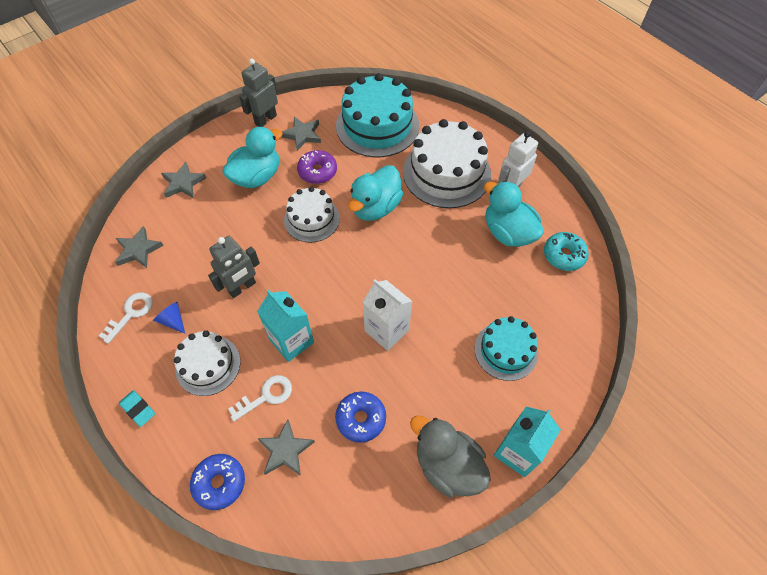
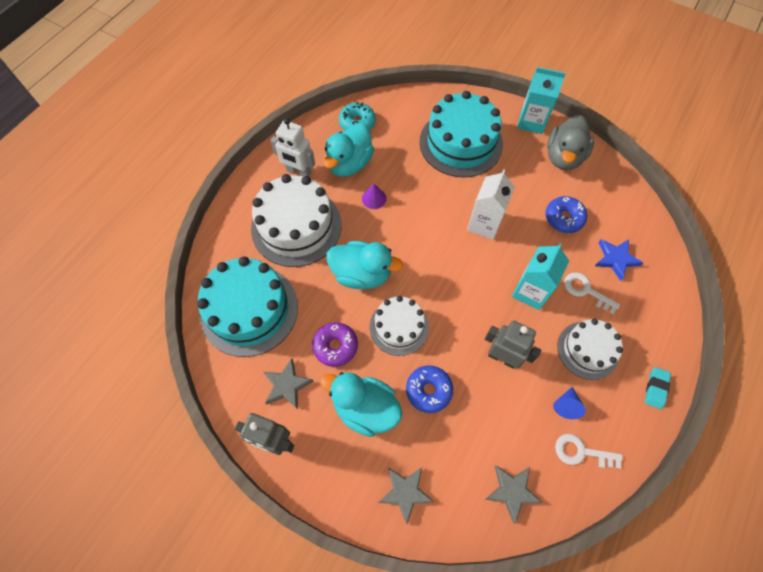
camera: 110 degrees left, 5 degrees up
(219, 483) = (665, 294): blue donut -> blue donut (428, 390)
(285, 450) = (615, 259): grey star -> blue star
(456, 241) = (374, 198): none -> purple cone
(506, 350) = (461, 143): turquoise cake -> turquoise cake, size x1.67

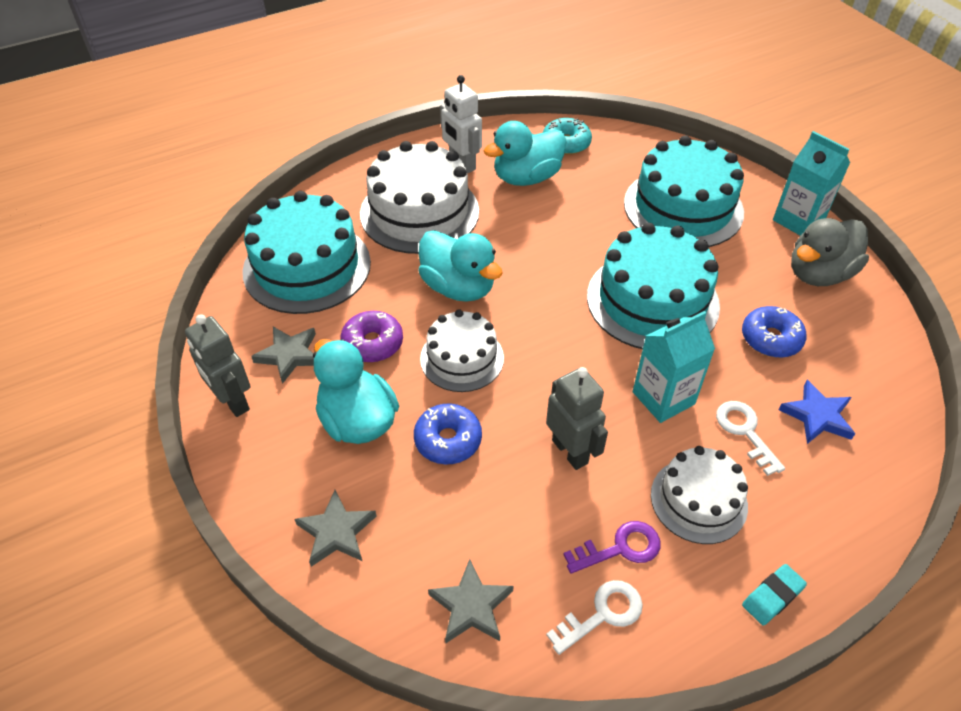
camera: 30 degrees right, 15 degrees down
(374, 198) = (530, 221): purple cone -> none
(484, 224) = (652, 300): white carton -> turquoise cake
(566, 405) = (620, 548): blue cone -> purple key
(581, 452) = (602, 614): white key -> white key turned 105 degrees clockwise

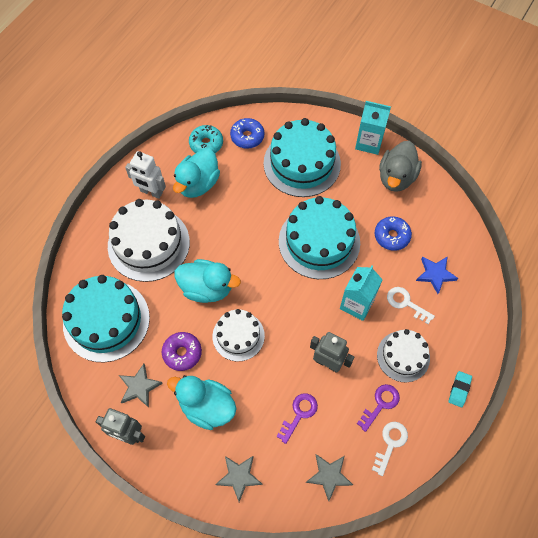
camera: 30 degrees left, 15 degrees up
(448, 440) = (262, 391): blue donut -> blue donut (247, 137)
(482, 496) = (299, 414): none -> purple key

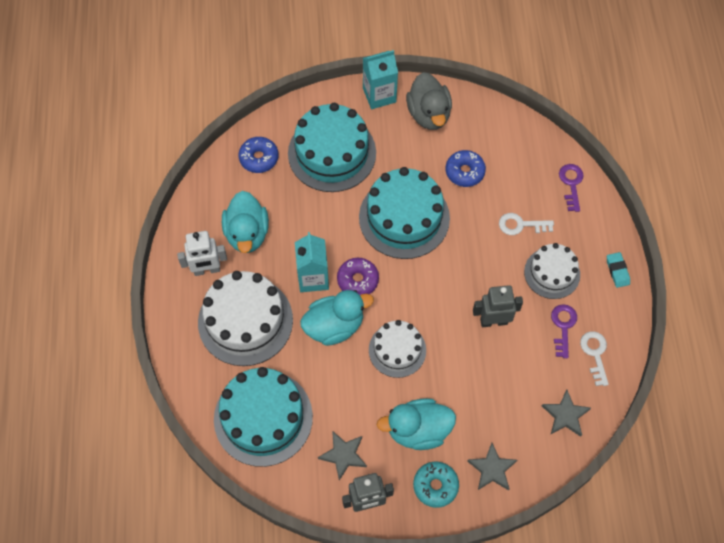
camera: 35 degrees left, 0 degrees up
(182, 353) = (358, 399): purple donut -> purple donut (358, 280)
(206, 144) = (223, 189): turquoise donut -> turquoise donut (435, 486)
(299, 414) = (502, 381): purple key -> purple key (571, 184)
(357, 304) = (479, 253): turquoise carton -> turquoise carton (313, 278)
(435, 274) = (527, 183): blue star -> none

